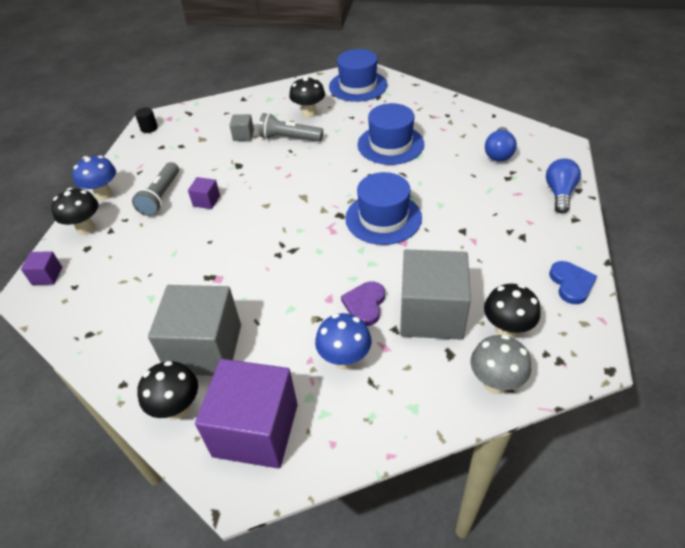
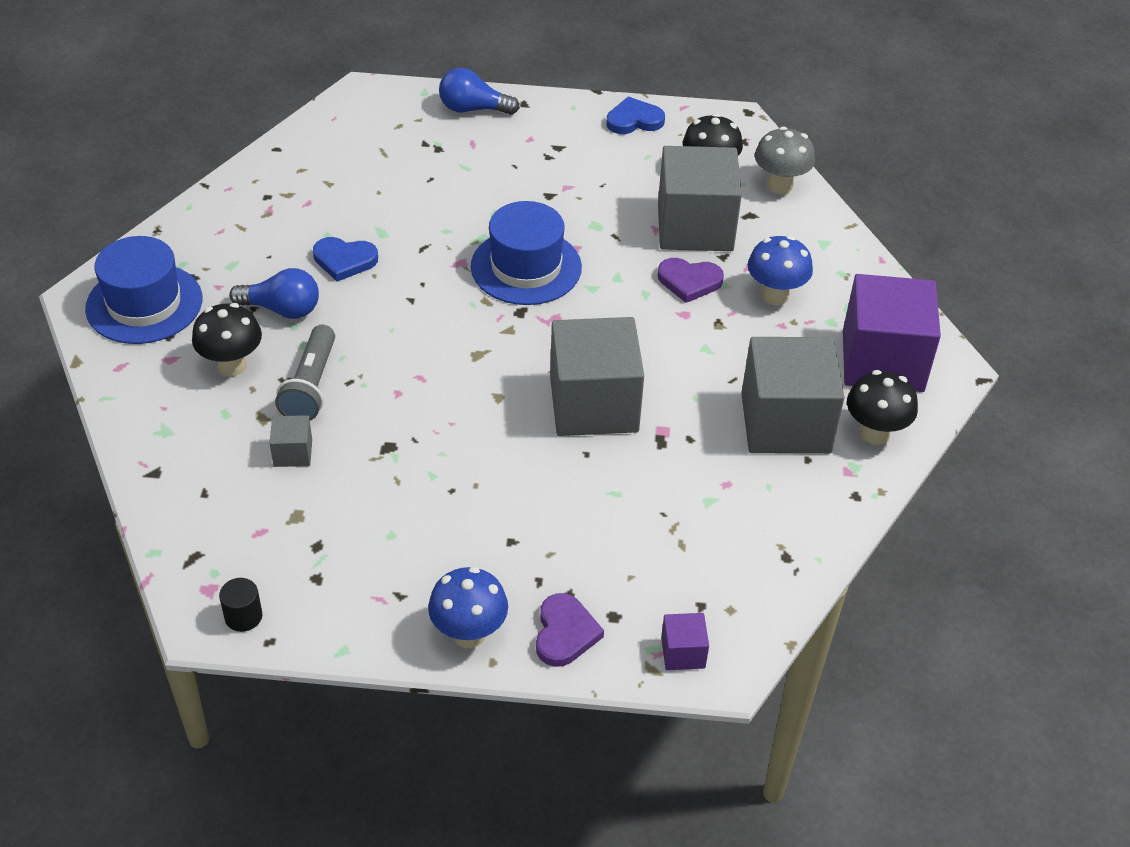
camera: 100 degrees left, 0 degrees up
(86, 228) = (565, 633): black mushroom -> purple heart
(161, 197) = (476, 542): grey flashlight -> none
(206, 201) = (488, 474): purple cube -> none
(249, 246) = (594, 404): none -> grey cube
(390, 144) = (344, 260): blue hat -> blue heart
(498, 153) = (379, 152): blue light bulb -> blue light bulb (282, 309)

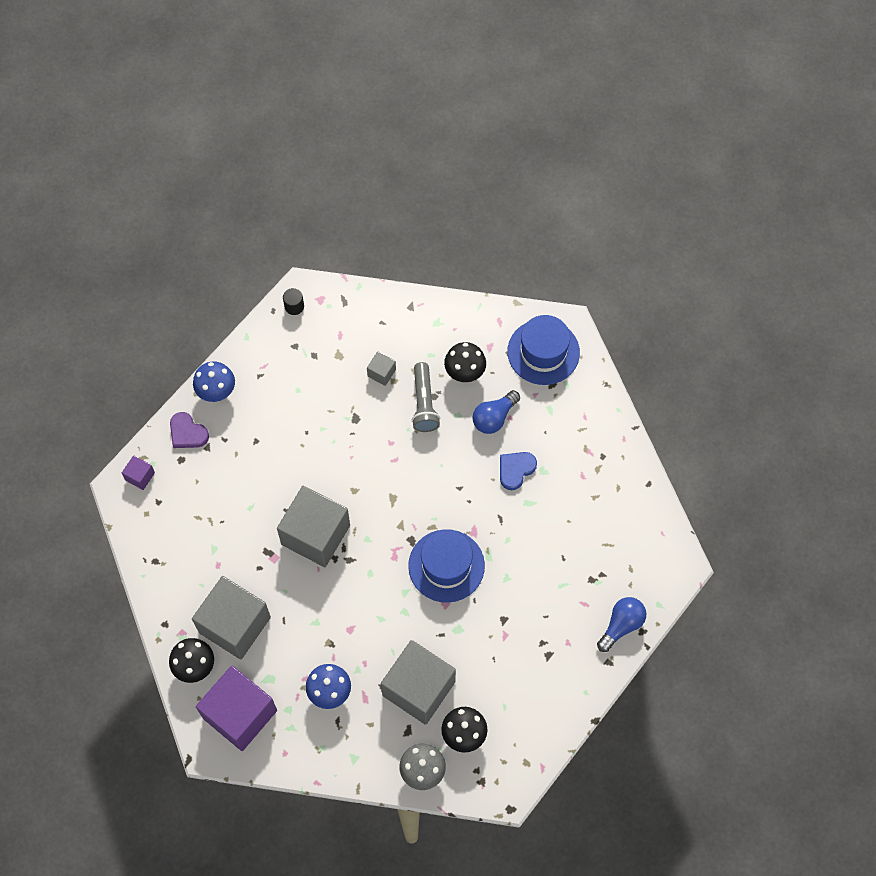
camera: 125 degrees right, 20 degrees up
(311, 386) = (424, 403): grey flashlight -> grey flashlight turned 135 degrees counterclockwise
(634, 120) = (547, 723): blue heart -> none
(689, 281) = (374, 651): purple heart -> none

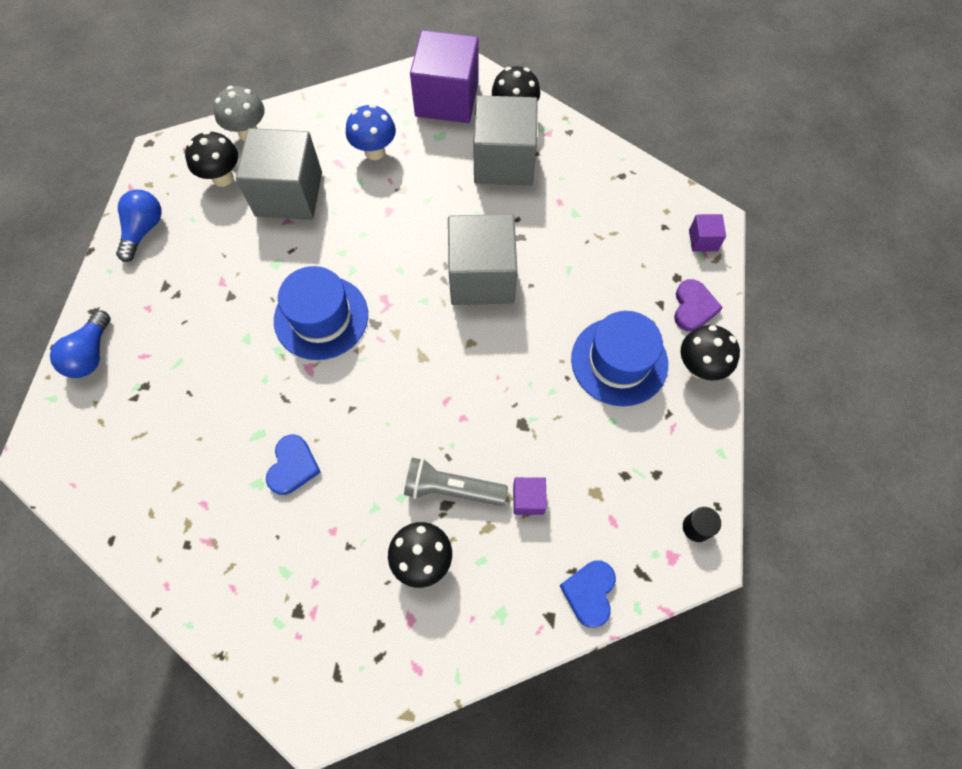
camera: 150 degrees right, 0 degrees up
(187, 433) = (693, 307): purple heart -> purple heart turned 90 degrees clockwise
(217, 392) = (699, 367): blue mushroom -> black mushroom
(380, 307) = (589, 592): none -> blue heart
(381, 373) = (528, 499): grey cube -> purple cube
(424, 403) = (452, 488): grey flashlight -> grey flashlight turned 45 degrees counterclockwise
(494, 418) = (353, 519): blue light bulb -> blue light bulb (144, 230)
(543, 352) = (331, 655): blue hat -> blue hat (619, 361)

